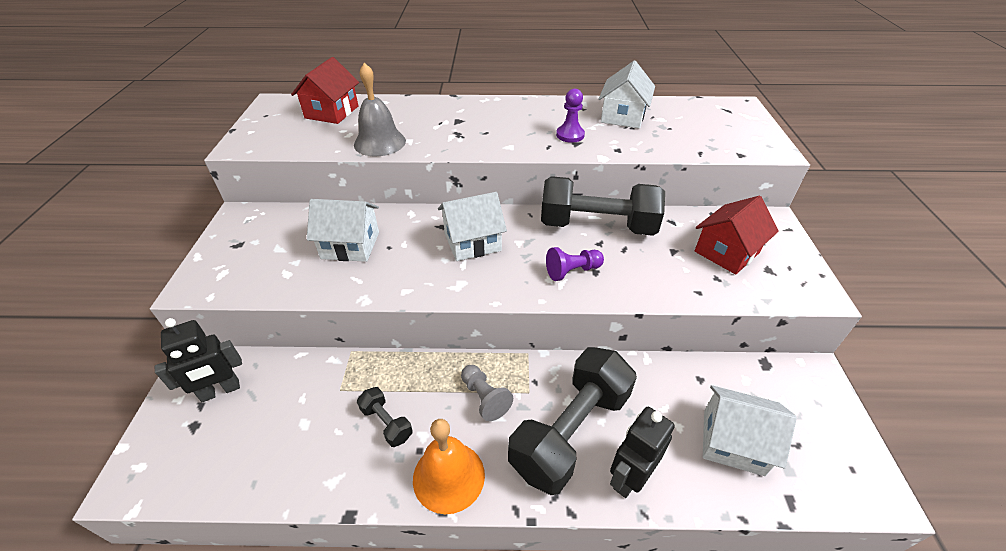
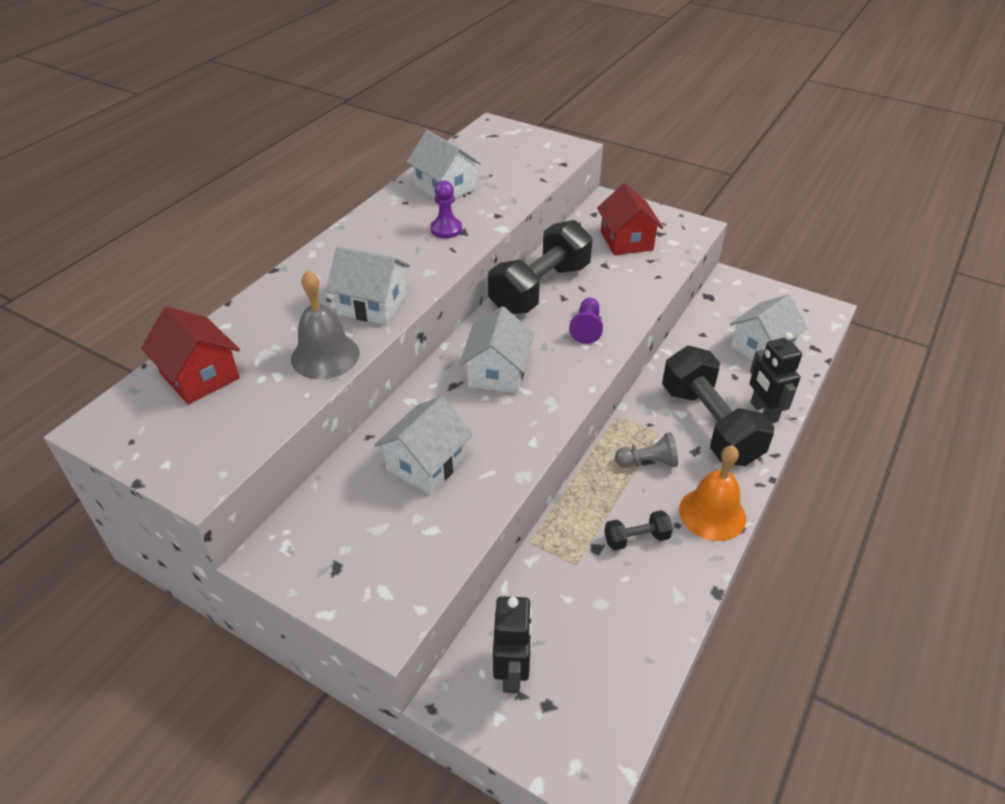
camera: 60 degrees left, 0 degrees up
(448, 139) = (372, 305): none -> white house

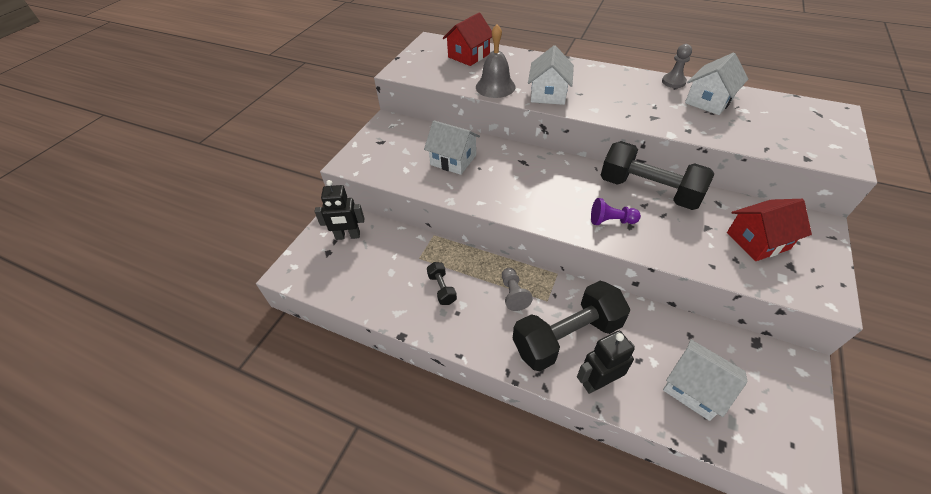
camera: 85 degrees right, 5 degrees up
(392, 200) = (673, 82): none -> grey pawn
(446, 229) = (651, 109): purple pawn -> none
(497, 372) = (541, 179): white house -> none
(712, 513) = (470, 335): orange bell -> none

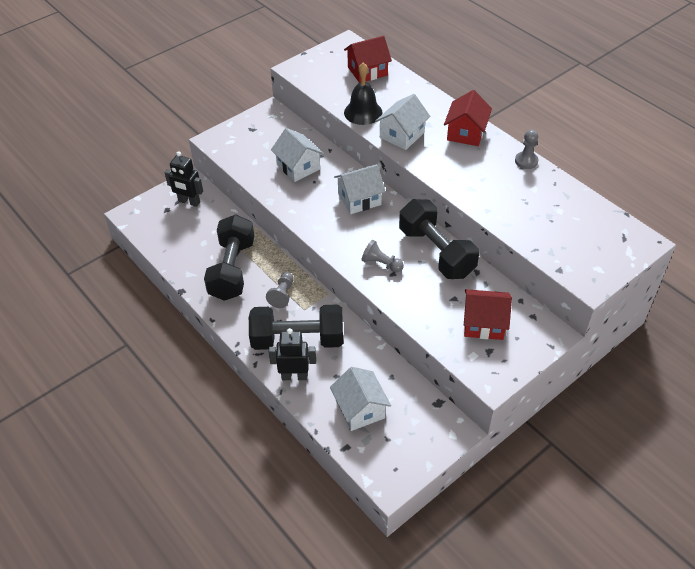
camera: 25 degrees right, 0 degrees up
(442, 288) = (232, 269): black dumbbell -> black dumbbell, size x2.28
(495, 87) = (363, 112): grey bell -> black bell
(601, 76) = (466, 133): none -> red house
(611, 221) = (381, 264): purple pawn -> grey pawn
(708, 101) = (536, 191): white house -> white house (359, 199)

